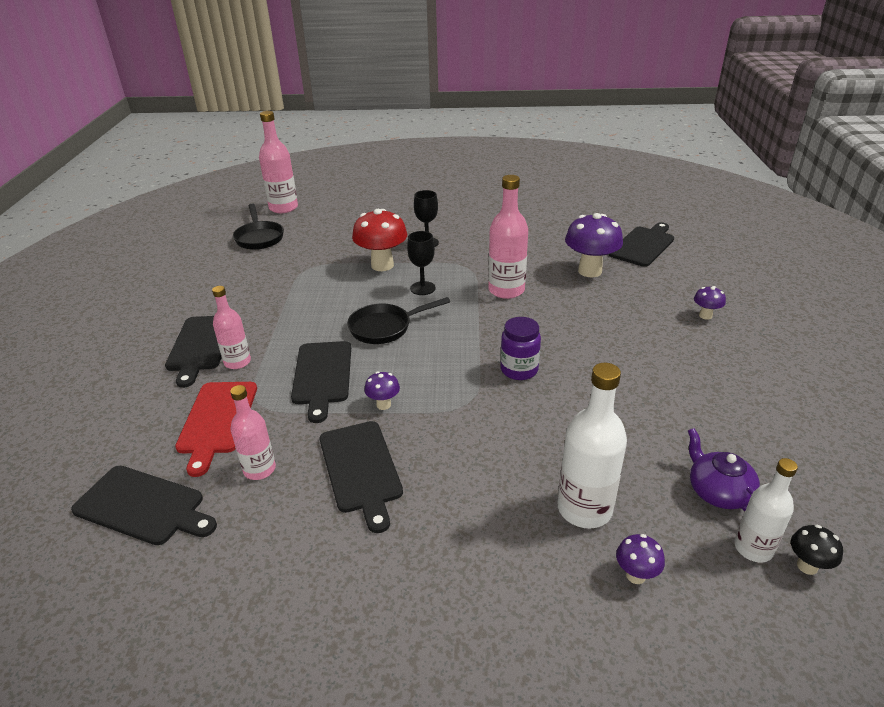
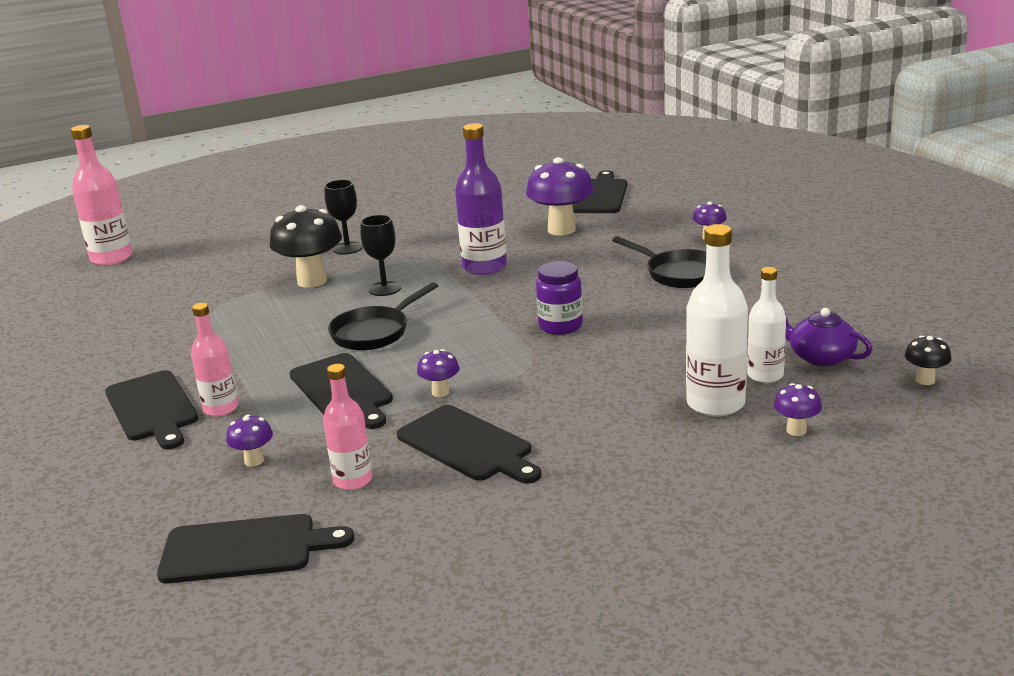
camera: 25 degrees left, 10 degrees down
(217, 421) = (254, 461): red cutting board -> purple mushroom
(259, 237) = (111, 294): black pan -> black pan (678, 273)
(382, 265) = (312, 281): red mushroom -> black mushroom
(506, 290) = (484, 267): pink bottle -> purple bottle
(753, 548) = (876, 383): white bottle -> white bottle (765, 375)

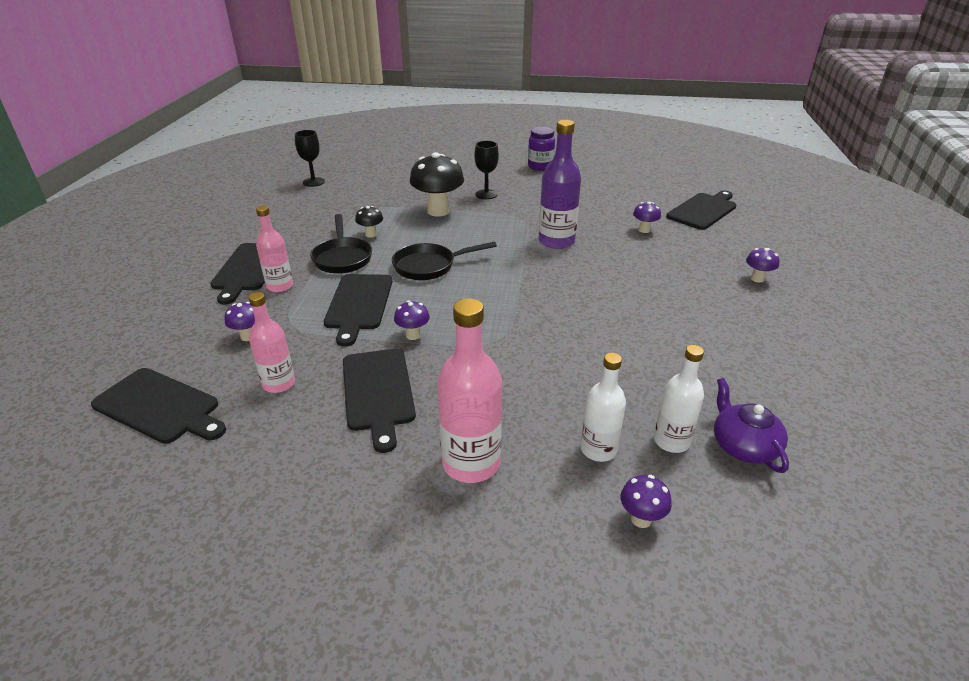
camera: 30 degrees right, 10 degrees up
(111, 258) = (354, 156): pink bottle -> pink bottle (471, 463)
(384, 289) = (473, 234): black goblet -> black goblet (313, 182)
(560, 326) = (555, 314): purple jar -> purple jar (540, 166)
(561, 230) = (644, 230): purple mushroom -> purple mushroom, size x0.48
(678, 273) = (697, 303): black pan -> black pan (342, 258)
(715, 404) = (598, 450): white bottle -> white bottle, size x0.64
(925, 380) = (829, 528): black mushroom -> black mushroom (371, 234)

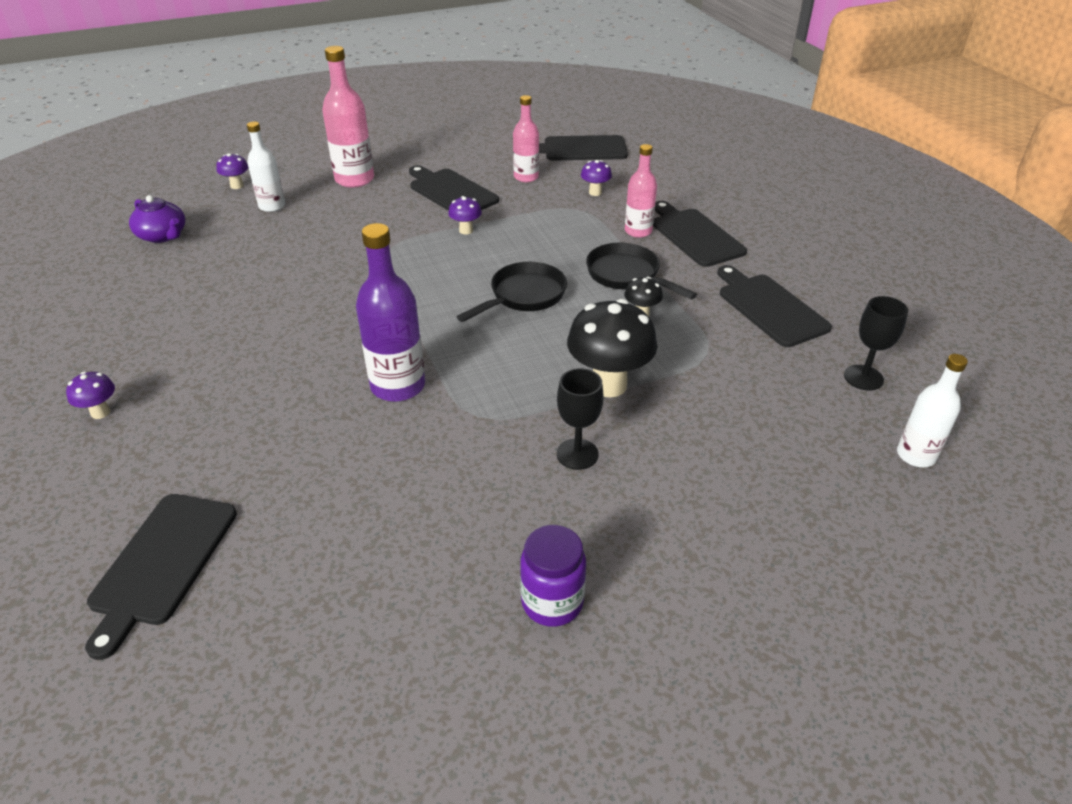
camera: 150 degrees right, 5 degrees up
(358, 304) = (544, 239): black cutting board -> black cutting board (769, 307)
(644, 230) = (272, 459): purple mushroom -> none
(671, 441) = (218, 224): white bottle -> white bottle (916, 455)

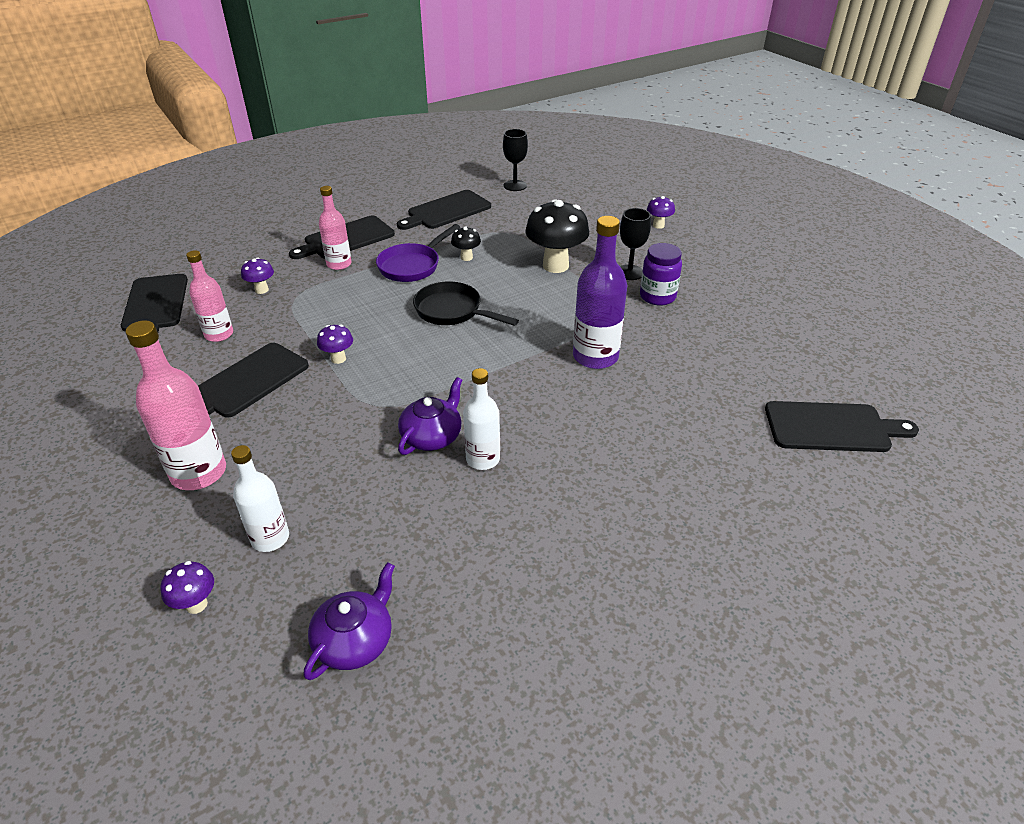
camera: 100 degrees left, 0 degrees up
(100, 412) = (715, 537): purple mushroom -> purple mushroom (658, 225)
(332, 273) = (432, 436): none -> purple teapot
(552, 602) = (746, 271): purple jar -> purple jar (657, 297)
(627, 275) = (412, 266): black pan -> purple pan
(916, 455) = (577, 176): white bottle -> white bottle (483, 459)

